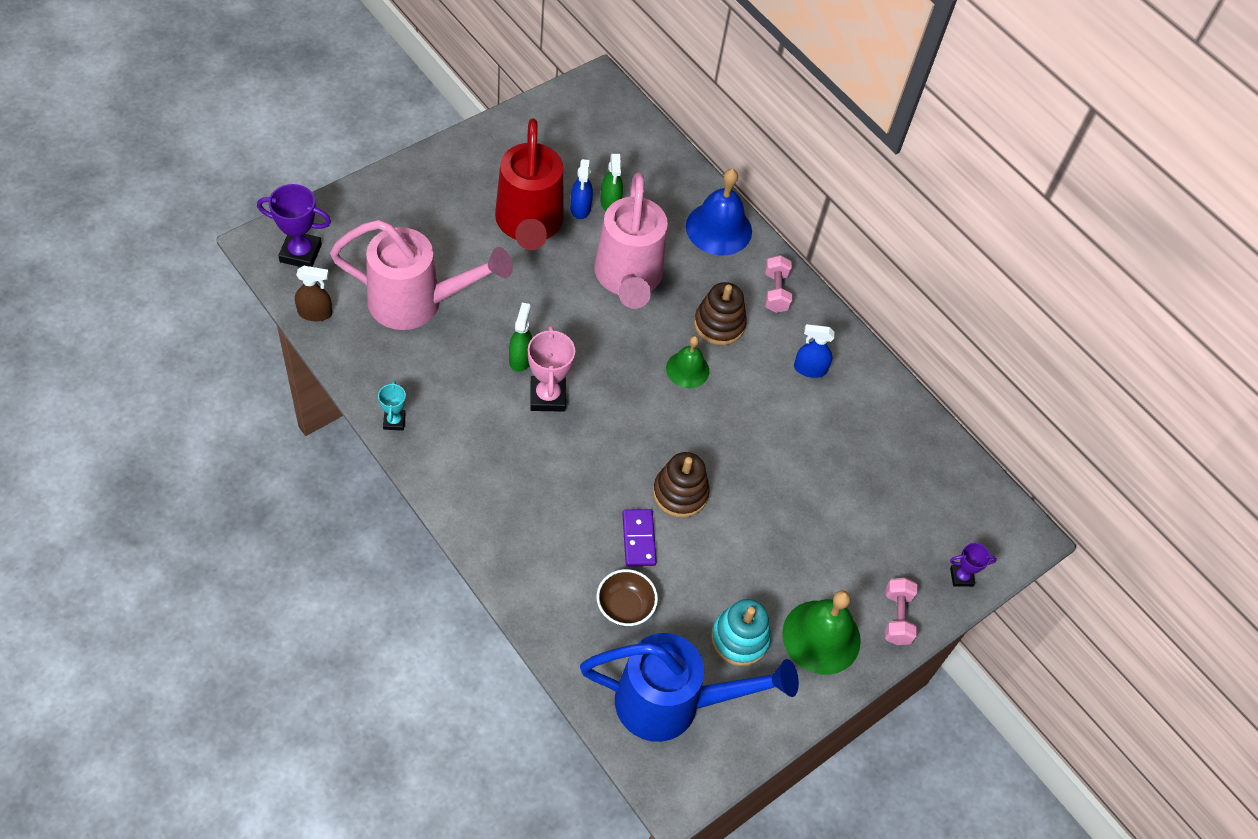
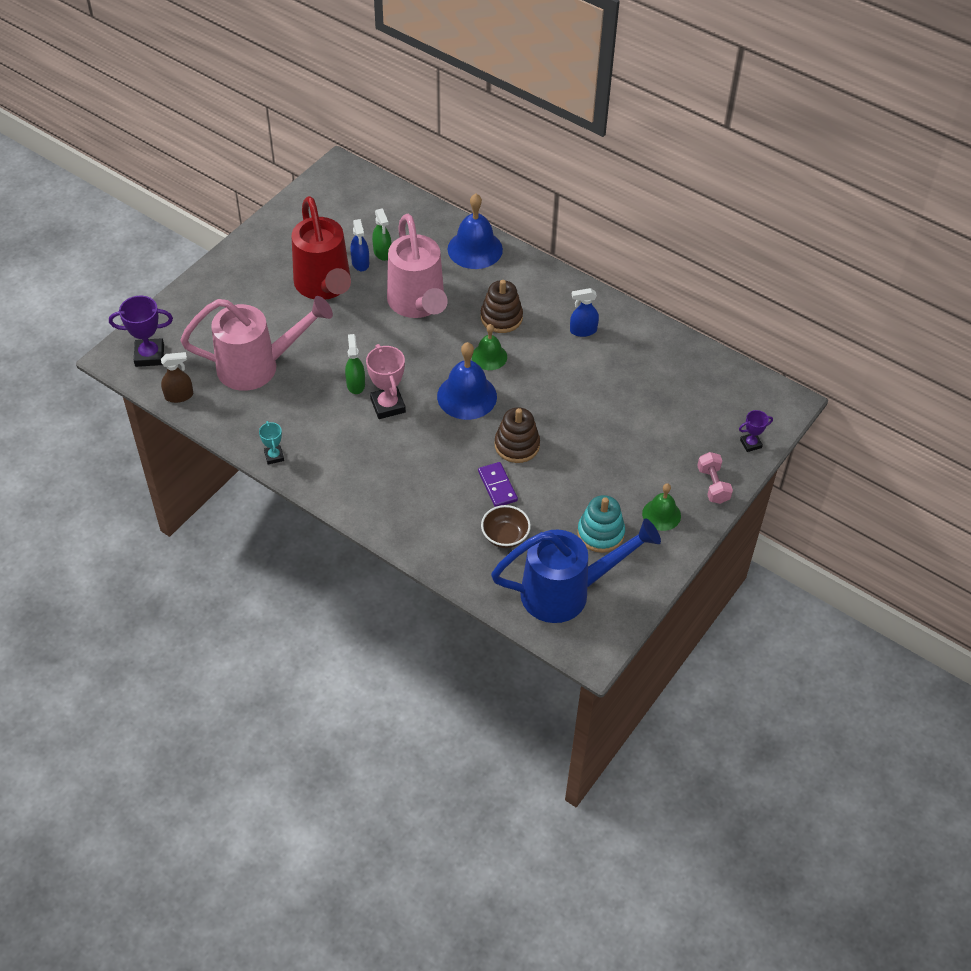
camera: 10 degrees left, 5 degrees down
(643, 412) = (467, 396): none -> blue bell
(775, 292) = (536, 283): pink dumbbell -> none
(821, 637) = (661, 514): green bell -> green bell, size x0.61

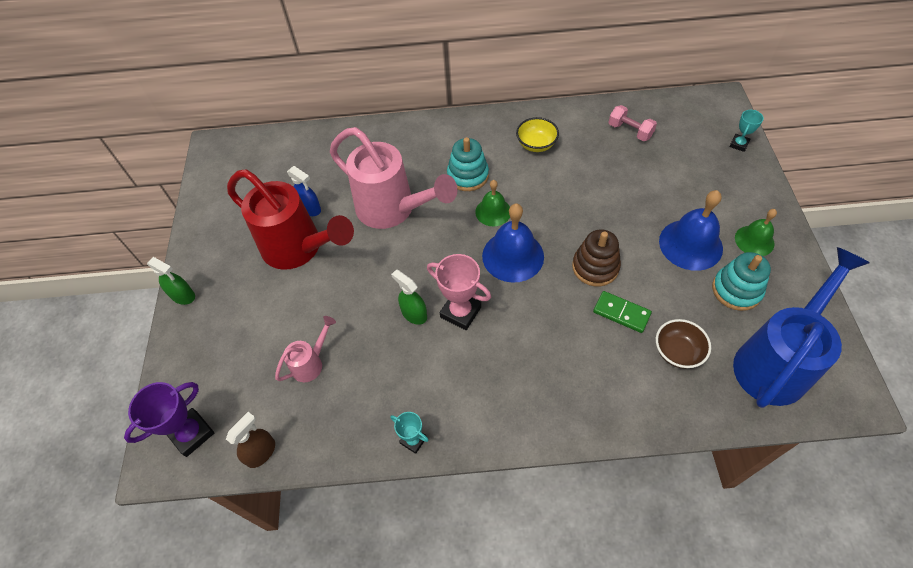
camera: 35 degrees left, 5 degrees up
(259, 366) = (311, 363): pink watering can -> pink watering can, size x0.46
(382, 252) = (319, 188): green spray bottle -> green spray bottle (183, 296)
(475, 249) = (390, 138): blue bell -> blue bell (690, 244)
(497, 486) = (621, 313): purple domino -> green domino
(501, 318) = (468, 175): brown stacking toy -> turquoise stacking toy
(583, 331) = (536, 144): blue spray bottle -> yellow bowl
(713, 485) = (756, 192): pink dumbbell -> pink dumbbell (630, 131)
(750, 444) = (738, 144): purple trophy -> turquoise trophy

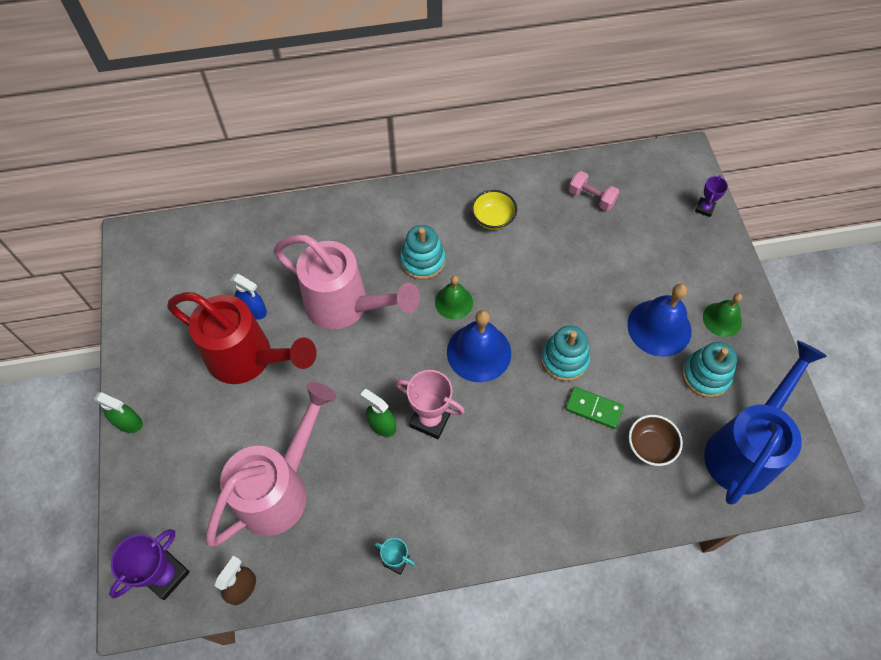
camera: 10 degrees left, 5 degrees up
(311, 363) = (281, 487): pink watering can -> pink watering can, size x2.18
(595, 267) = (564, 359): brown stacking toy -> turquoise stacking toy
(738, 144) = (704, 208): turquoise trophy -> purple trophy

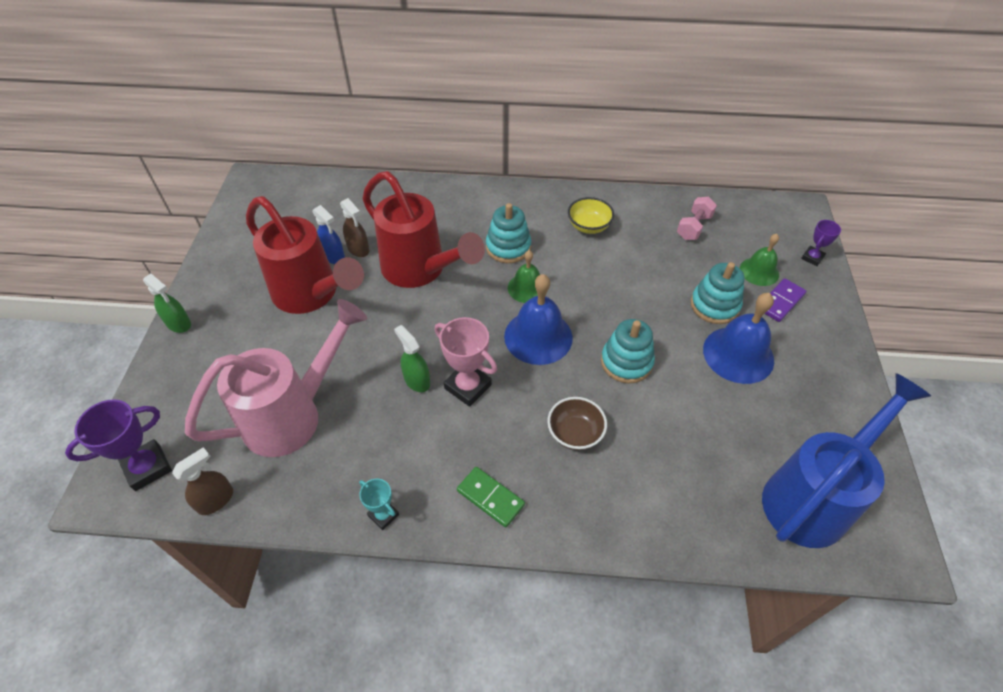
camera: 15 degrees right, 10 degrees down
(276, 296) = (358, 249): none -> brown spray bottle
(346, 307) = (421, 270): pink watering can -> red watering can
(591, 197) = (694, 227): pink dumbbell -> pink dumbbell turned 75 degrees clockwise
(593, 408) = (645, 415): green domino -> green domino (490, 498)
(650, 446) = (701, 468): brown bowl -> brown bowl (575, 433)
(685, 263) = (780, 302): none -> purple domino
(705, 375) = (781, 411): turquoise stacking toy -> turquoise stacking toy (714, 305)
(722, 319) = (811, 361): green bell -> green bell (759, 271)

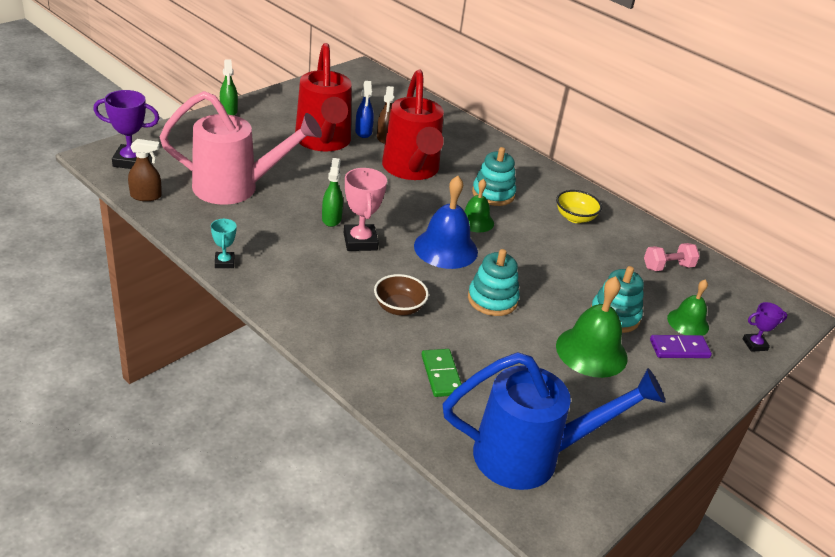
camera: 35 degrees right, 15 degrees down
(490, 498) = (298, 298): green domino -> green domino (441, 375)
(738, 354) = (591, 351): blue bell -> green bell

